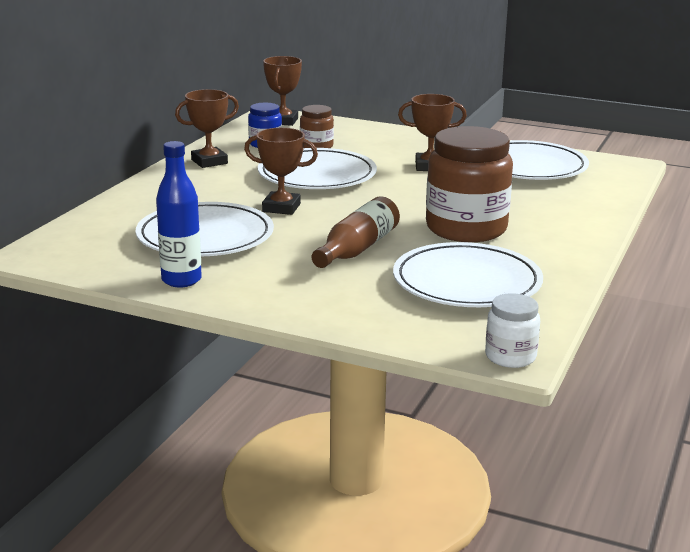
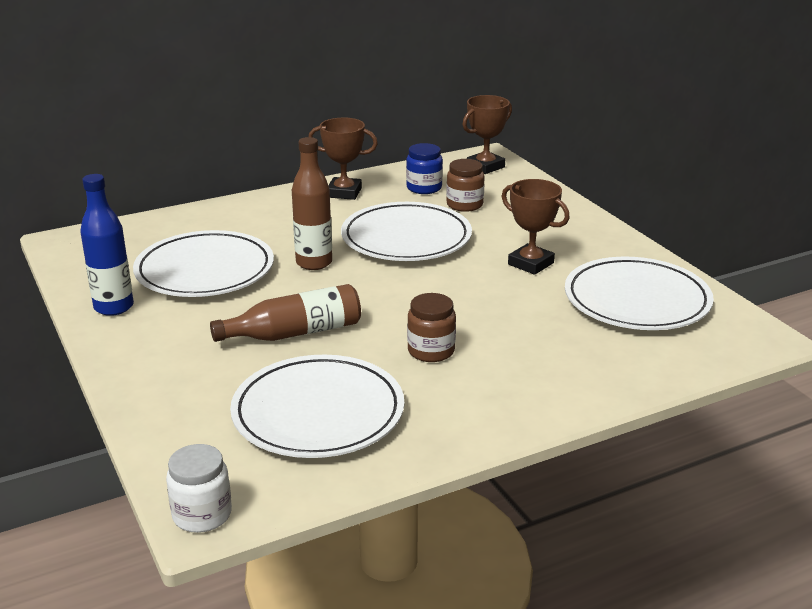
camera: 40 degrees right, 5 degrees up
(281, 208) = (314, 263): brown trophy -> brown bottle
(466, 229) = (431, 351): brown jar -> brown jar, size x0.49

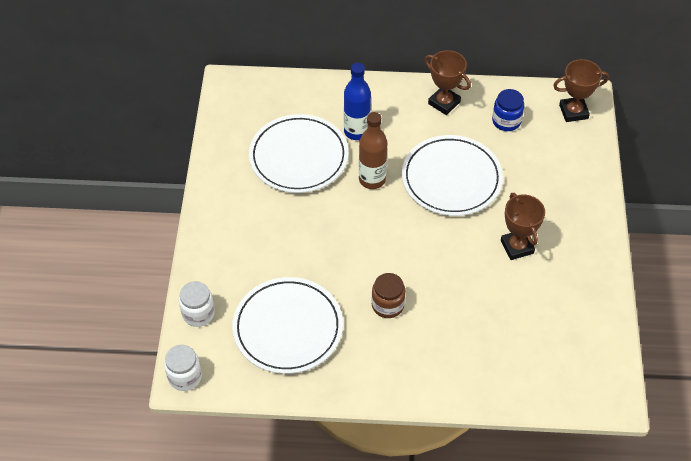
camera: 30 degrees right, 25 degrees up
(114, 307) = (225, 172): blue bottle -> blue bottle (356, 131)
(173, 442) = (198, 313): none -> white jar
(295, 333) = (317, 248): brown bottle -> none
(464, 205) = (521, 156): brown jar -> none
(637, 300) = (559, 320): white plate -> none

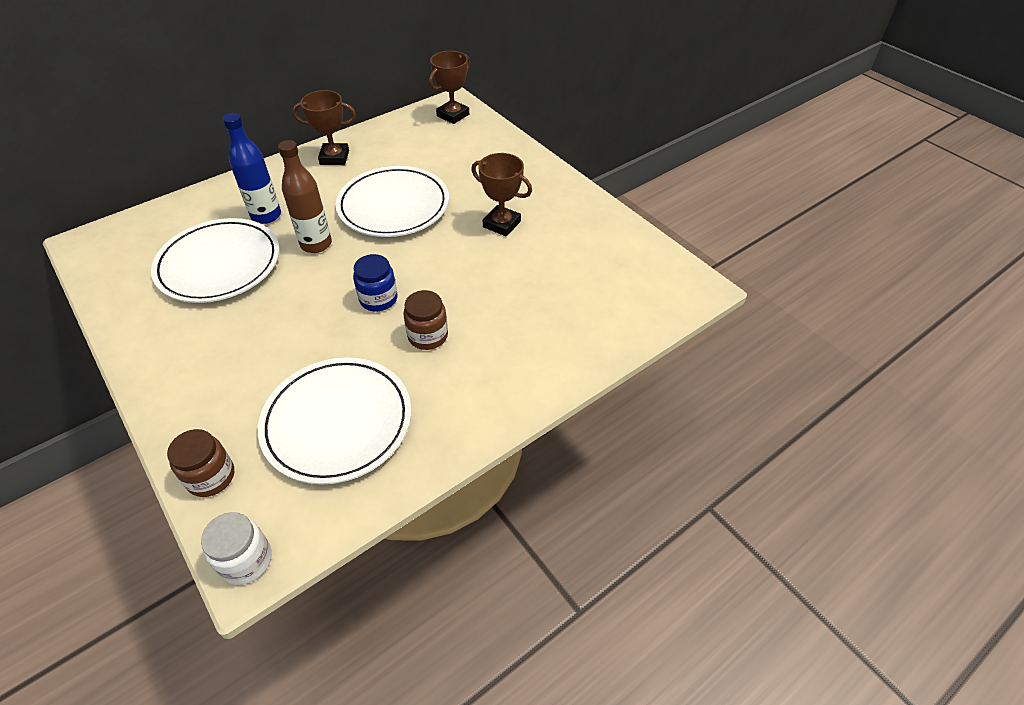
camera: 40 degrees left, 5 degrees down
(198, 313) = (211, 477): white jar -> brown jar
(506, 121) = (403, 145): blue jar -> blue jar (378, 299)

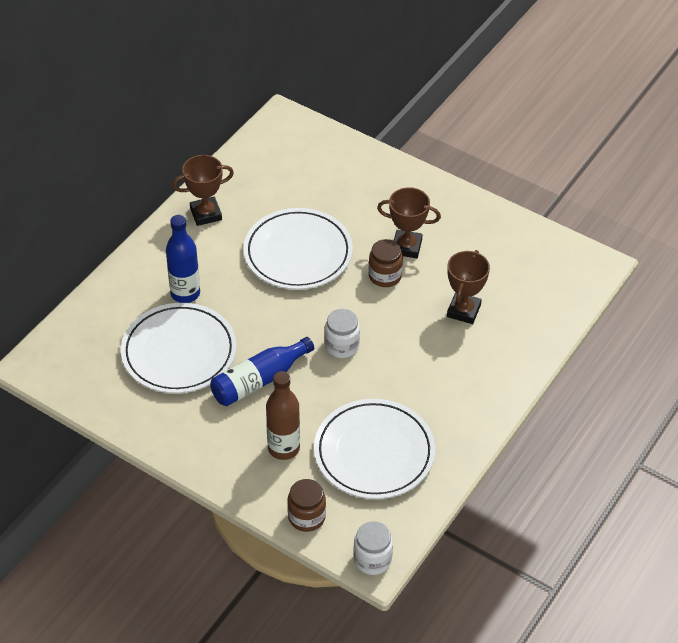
camera: 20 degrees left, 0 degrees up
(273, 311) = (259, 380): none -> blue bottle
(316, 244) = (252, 310): brown bottle -> brown bottle (283, 448)
(378, 299) = (342, 346): blue jar -> white jar
(428, 336) = (402, 366): brown jar -> brown jar (385, 276)
(453, 115) = (292, 134): brown trophy -> brown trophy (463, 311)

